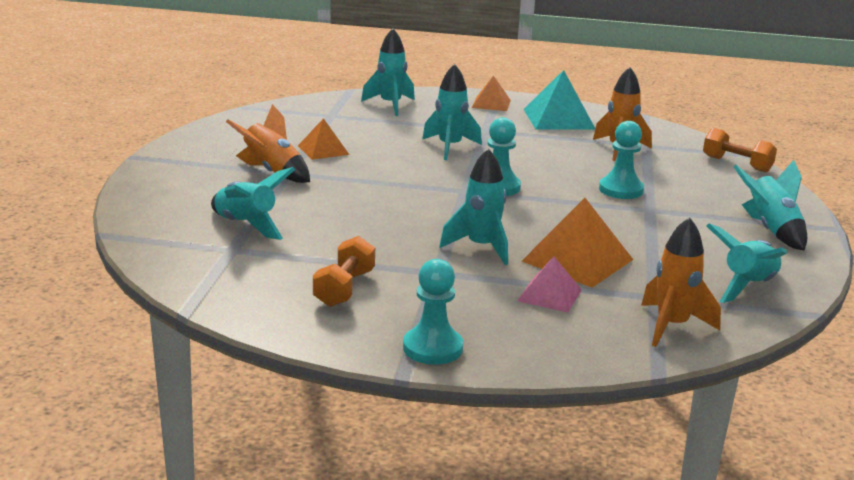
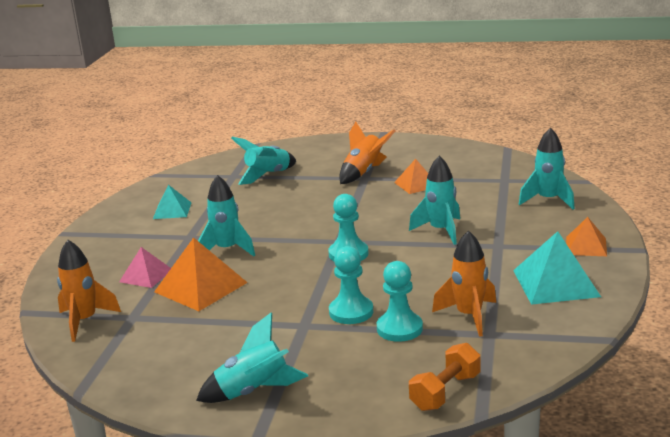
camera: 95 degrees right, 0 degrees up
(344, 288) = (172, 210): orange dumbbell -> turquoise pyramid
(432, 348) = (89, 239): turquoise pawn -> turquoise pawn (399, 328)
(747, 287) = (137, 362): turquoise rocket -> none

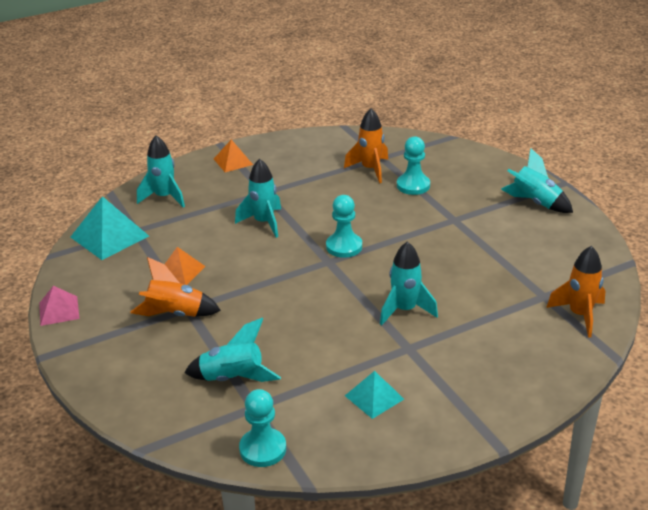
camera: 130 degrees left, 10 degrees up
(146, 275) = (492, 329): pink pyramid -> pink pyramid (59, 310)
(200, 287) = (470, 289): orange pyramid -> none
(351, 312) = (417, 209): turquoise pawn -> turquoise pawn (263, 449)
(445, 392) = (451, 150): orange dumbbell -> none
(555, 283) = (297, 156): turquoise pyramid -> turquoise pyramid (109, 236)

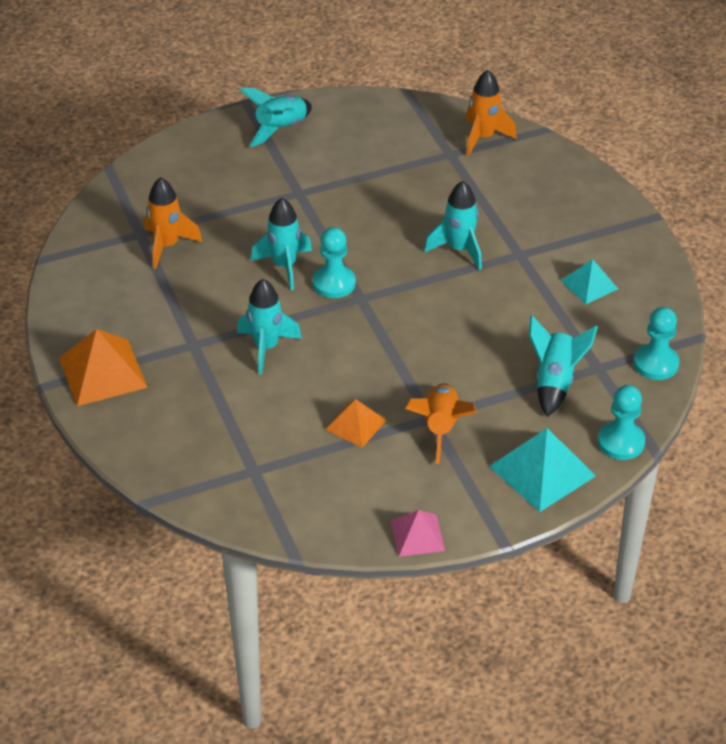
camera: 85 degrees left, 10 degrees up
(109, 236) = (262, 496): turquoise pyramid -> turquoise pyramid (542, 471)
(164, 197) = (178, 442): turquoise rocket -> turquoise rocket (284, 266)
(233, 161) = (102, 372): orange pyramid -> orange pyramid, size x1.66
(413, 185) = (217, 215): turquoise pawn -> turquoise pawn (621, 442)

